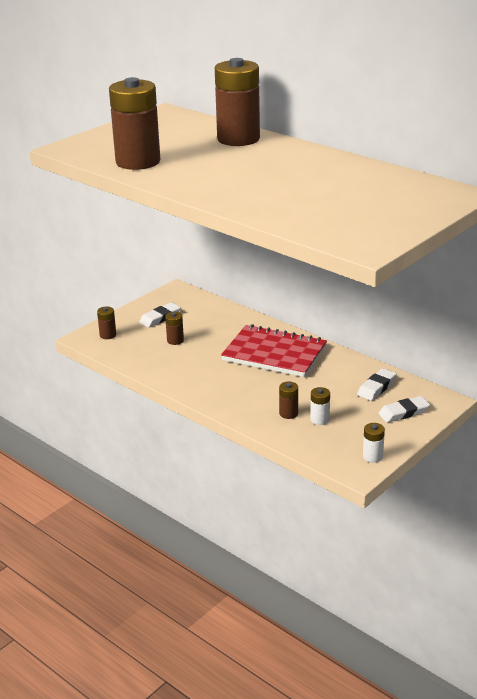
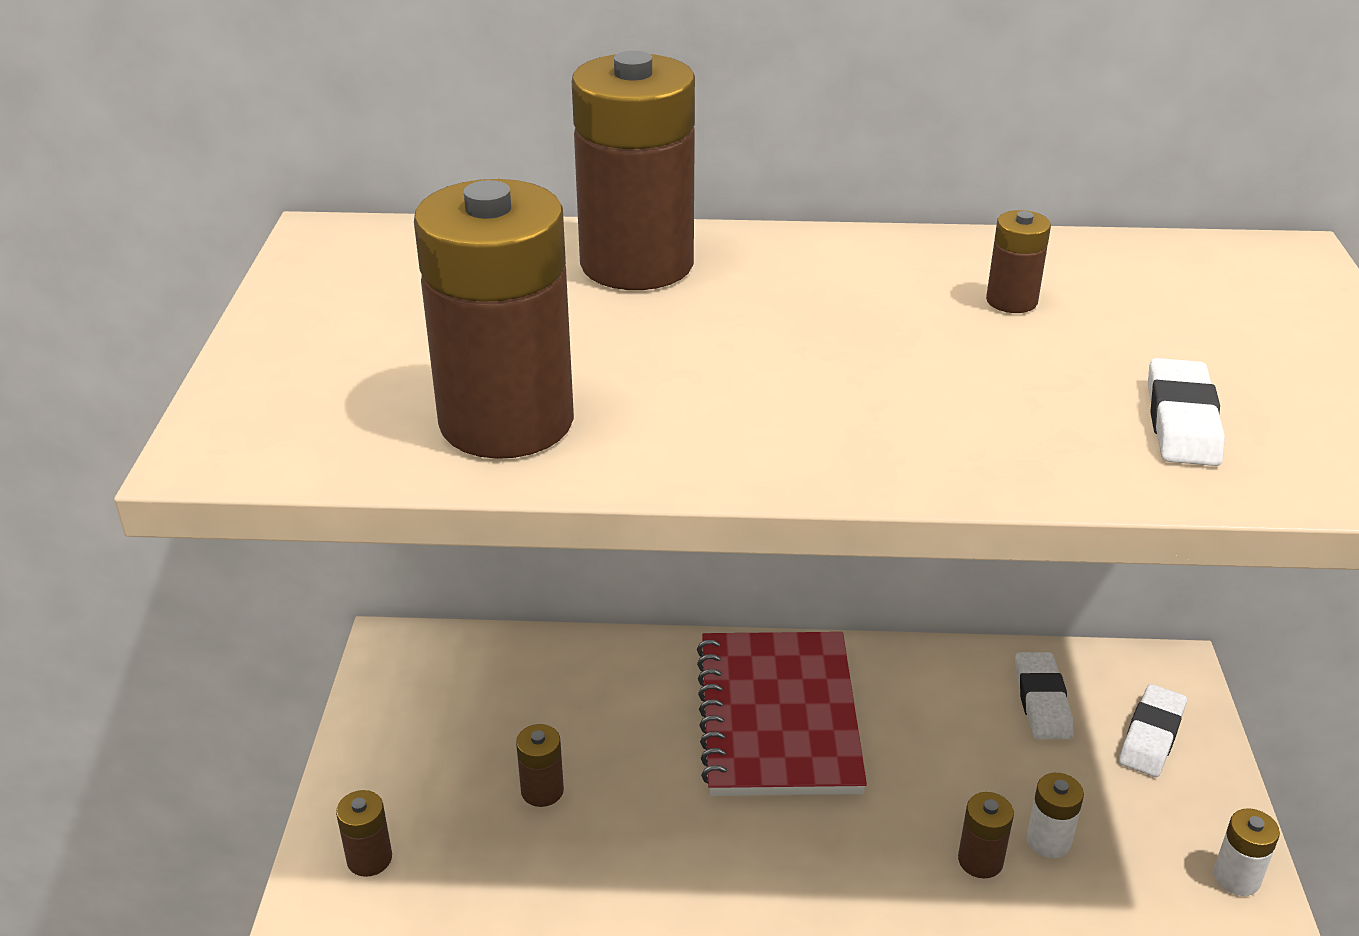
camera: 40 degrees left, 5 degrees up
(160, 318) = (439, 743): white eraser -> white eraser (1181, 421)
(274, 354) = (778, 717): red notebook -> red notebook turned 75 degrees counterclockwise
(334, 177) = (1011, 301): none -> brown battery

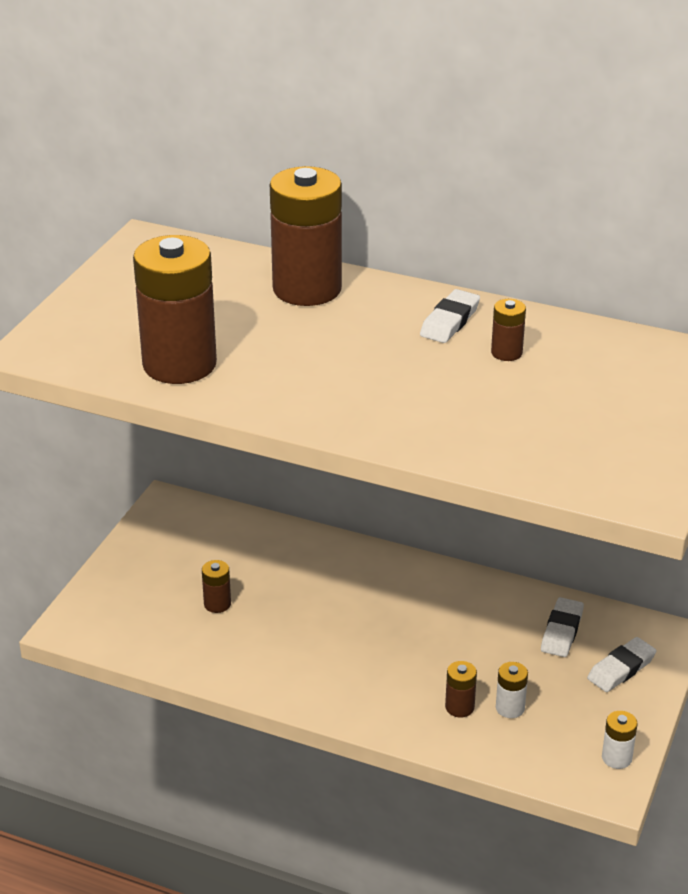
camera: 20 degrees right, 0 degrees up
(369, 859) = (103, 614): brown battery -> none
(778, 717) = (383, 599): red notebook -> none
(1181, 421) = (540, 438): white eraser -> white eraser (449, 321)

